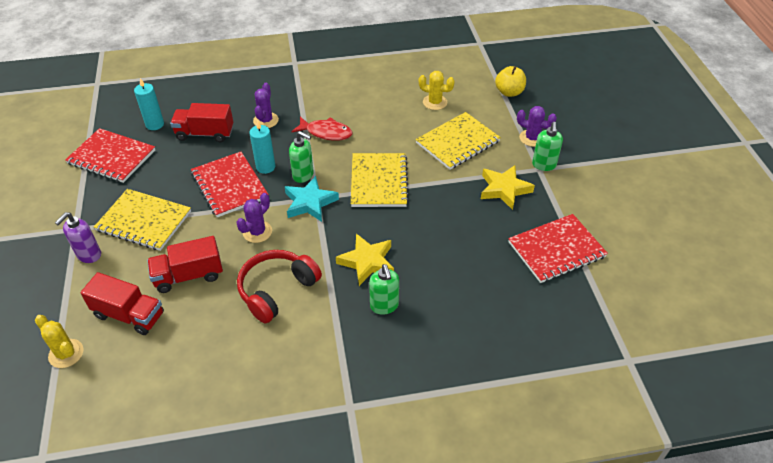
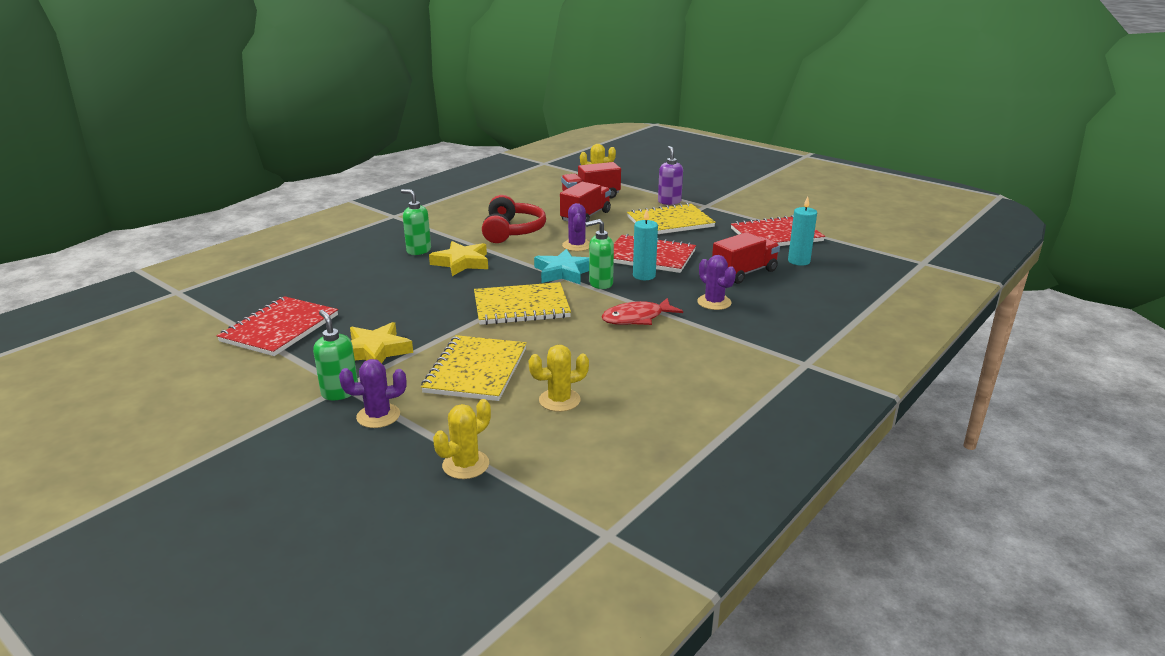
camera: 140 degrees right, 20 degrees down
(379, 181) = (521, 306): yellow notebook -> yellow notebook turned 60 degrees counterclockwise
(509, 92) = (465, 465): yellow apple -> yellow cactus

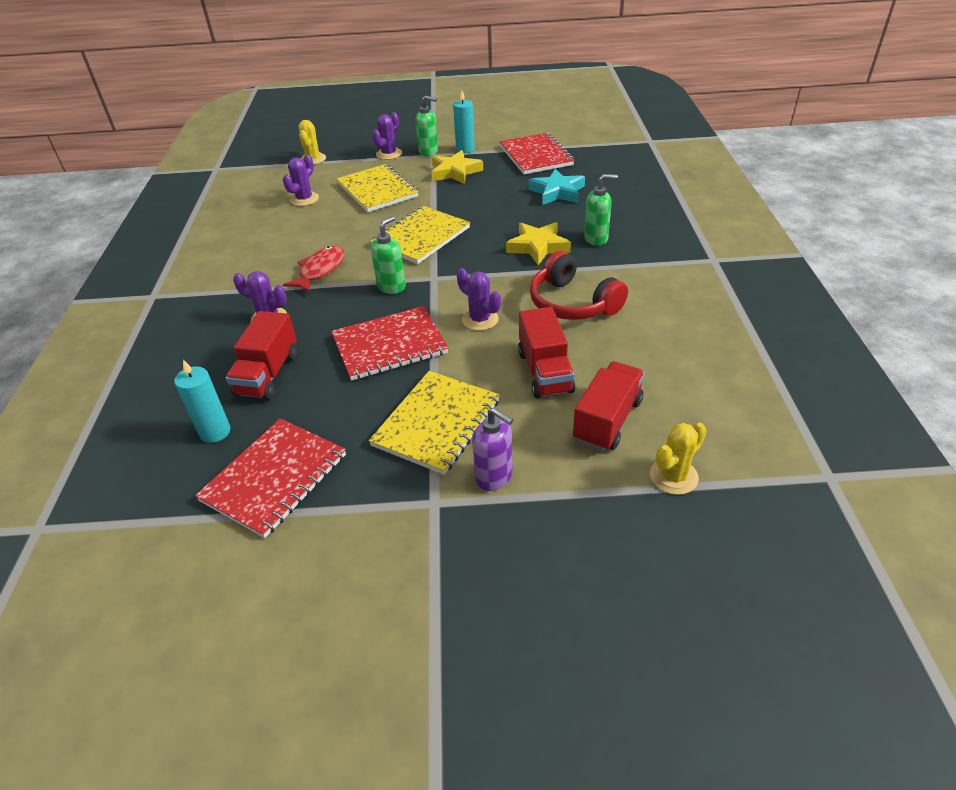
camera: 140 degrees right, 15 degrees up
(559, 400) = (304, 199): yellow cactus -> purple cactus
(563, 272) = (440, 282): turquoise star -> turquoise star (557, 192)
(644, 276) = (365, 316): turquoise candle -> turquoise candle (465, 149)

